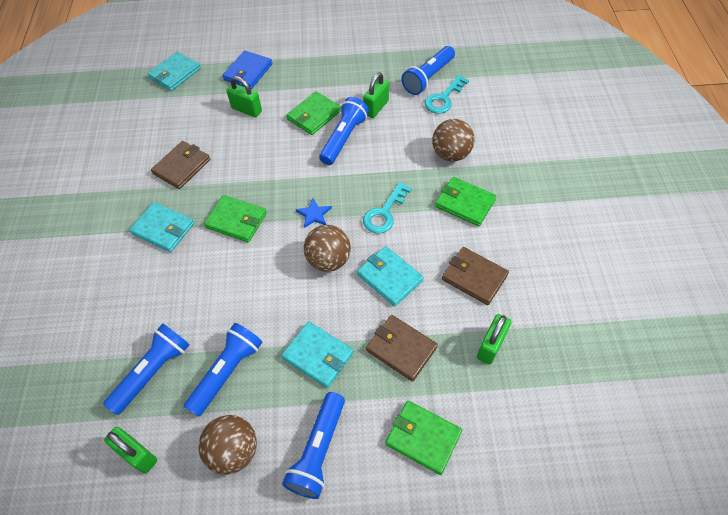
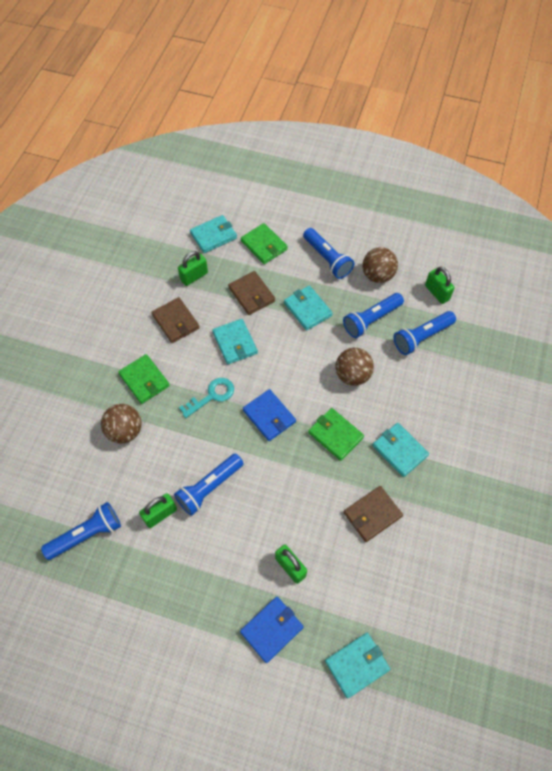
camera: 160 degrees left, 5 degrees up
(314, 115) = (225, 530): green wallet -> none
(314, 214) = (269, 416): blue star -> blue wallet
(318, 451) = (327, 259): blue flashlight -> blue flashlight turned 105 degrees clockwise
(328, 260) = (273, 372): brown ball -> brown ball (352, 375)
(444, 98) = (89, 499): turquoise key -> none
(505, 425) = (213, 235): none -> turquoise wallet

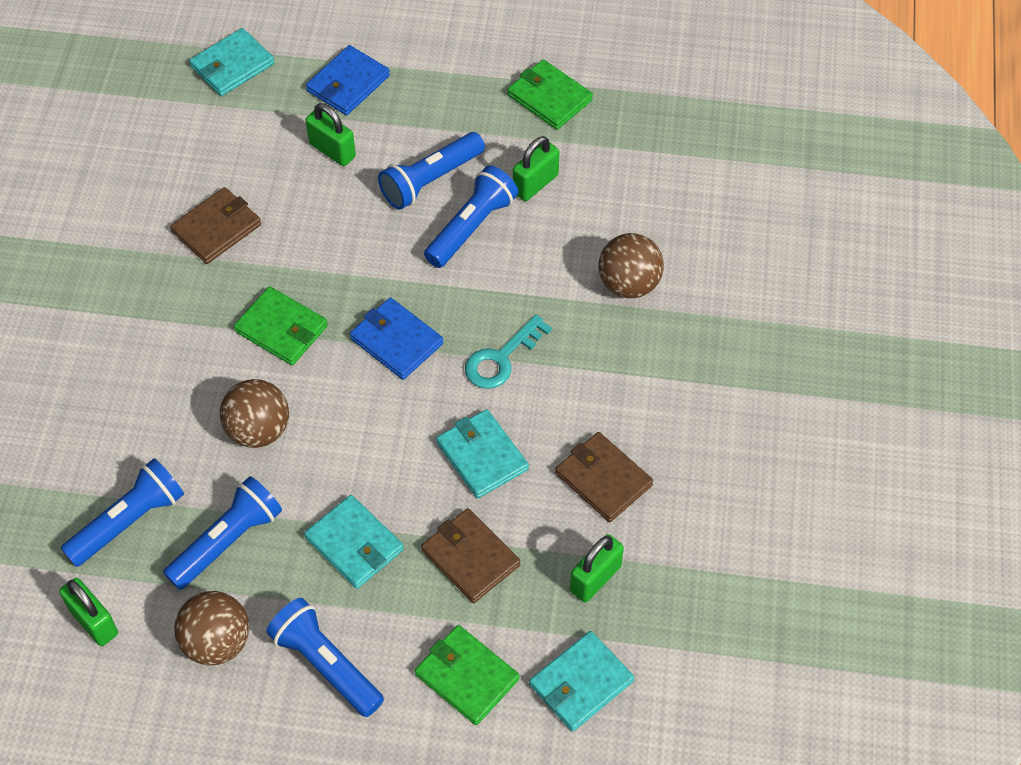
camera: 170 degrees right, 5 degrees down
(87, 534) = (633, 146): blue flashlight -> blue flashlight (430, 180)
(144, 380) = (625, 366): green wallet -> green wallet (549, 97)
(399, 450) = (174, 321): turquoise wallet -> none

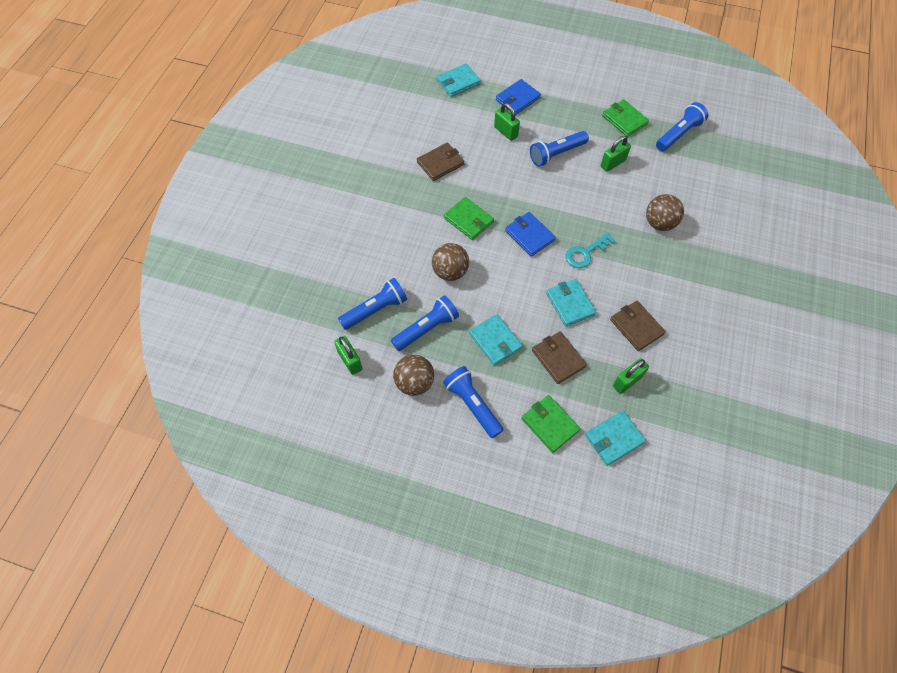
camera: 10 degrees right, 5 degrees up
(471, 227) = (576, 181): blue flashlight -> blue flashlight (678, 134)

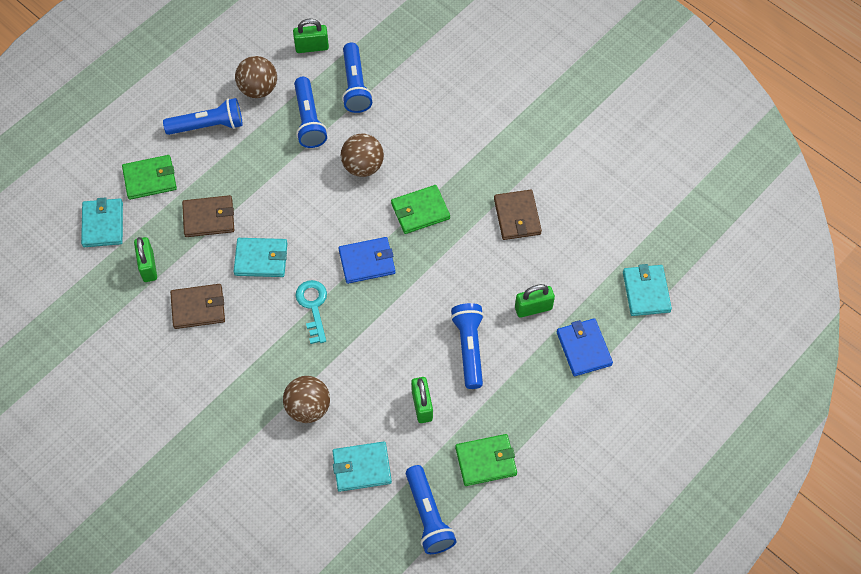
camera: 115 degrees right, 0 degrees up
(495, 341) = (260, 172): turquoise wallet -> turquoise wallet (361, 467)

